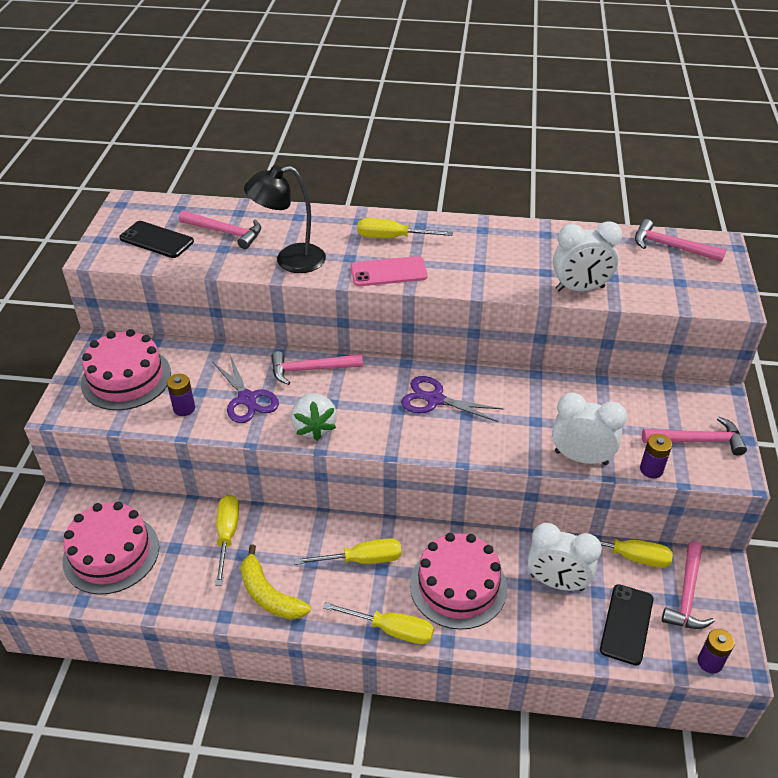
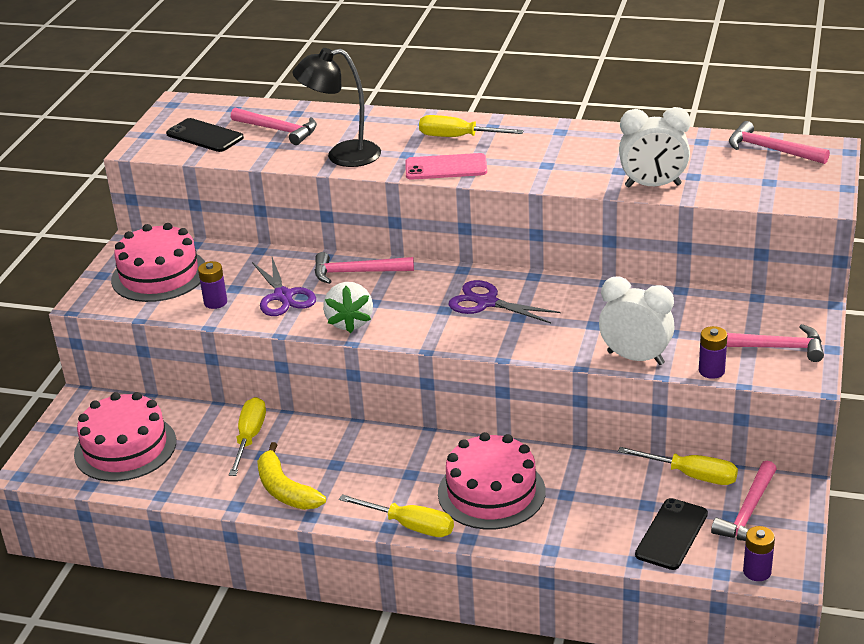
camera: 10 degrees right, 10 degrees down
(362, 559) = (391, 465): yellow screwdriver -> none
(557, 582) = (602, 494): white clock -> none

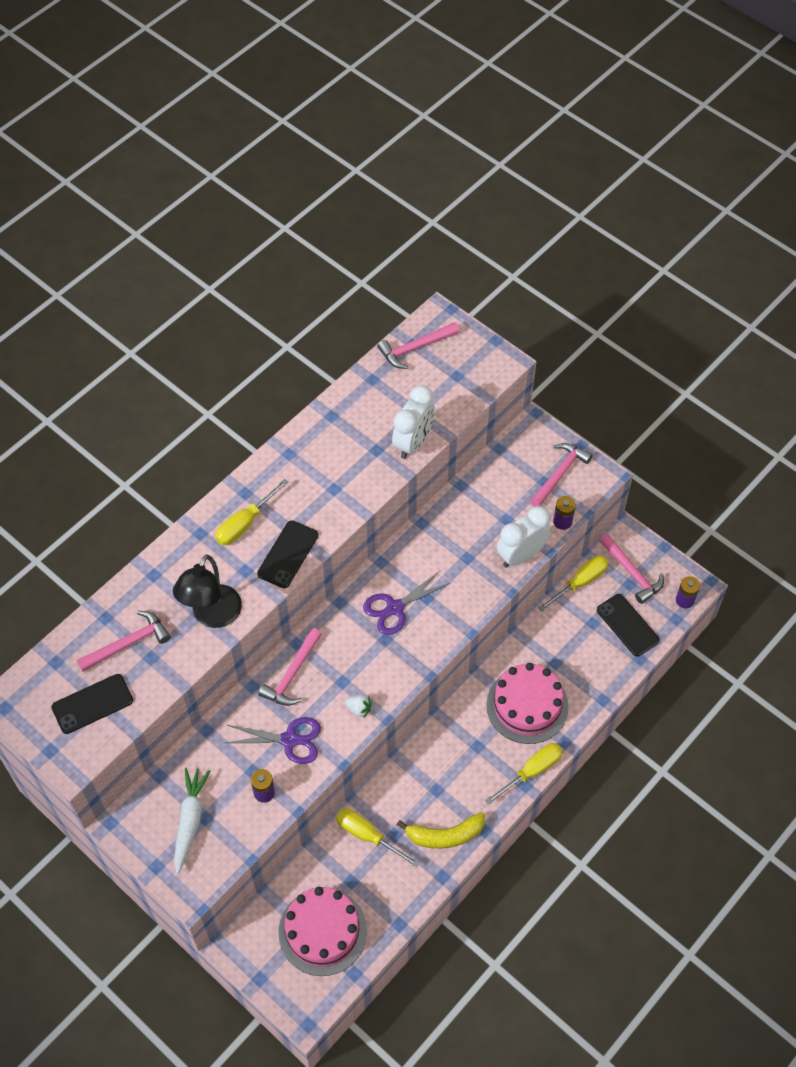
camera: 65 degrees left, 25 degrees up
(159, 275) = (190, 820): pink cake -> white carrot
(350, 322) = (359, 709): white strawberry -> white strawberry, size x0.55
(446, 167) = (288, 554): pink phone -> black phone

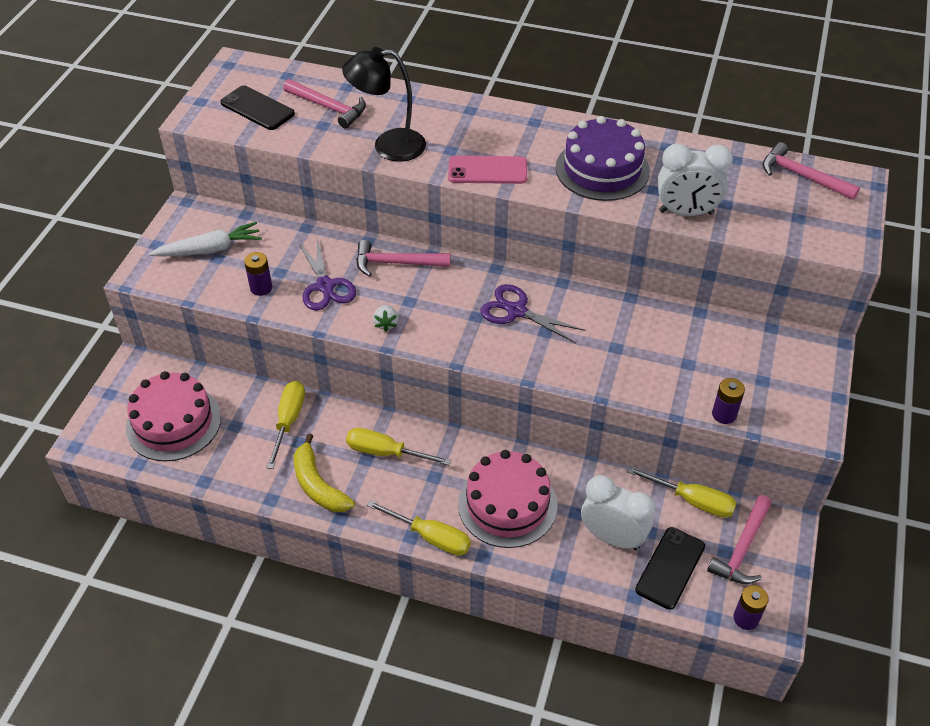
camera: 65 degrees right, 10 degrees down
(245, 523) = (501, 132): yellow screwdriver -> yellow screwdriver (385, 452)
(288, 554) = (487, 170): black phone -> pink phone
(333, 473) = (602, 169): none -> purple cake
(521, 555) = (653, 392): white clock -> white clock (612, 537)
(560, 474) = (784, 391): pink hammer -> none

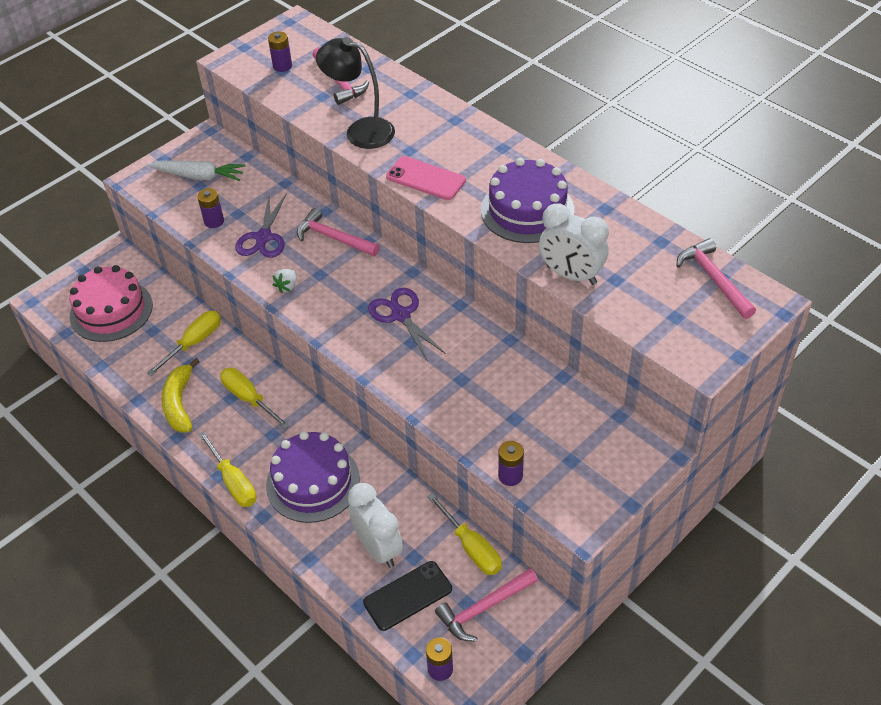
camera: 30 degrees right, 0 degrees up
(257, 108) = (282, 66): black phone -> purple battery
(507, 504) = (313, 482): pink cake -> purple cake

